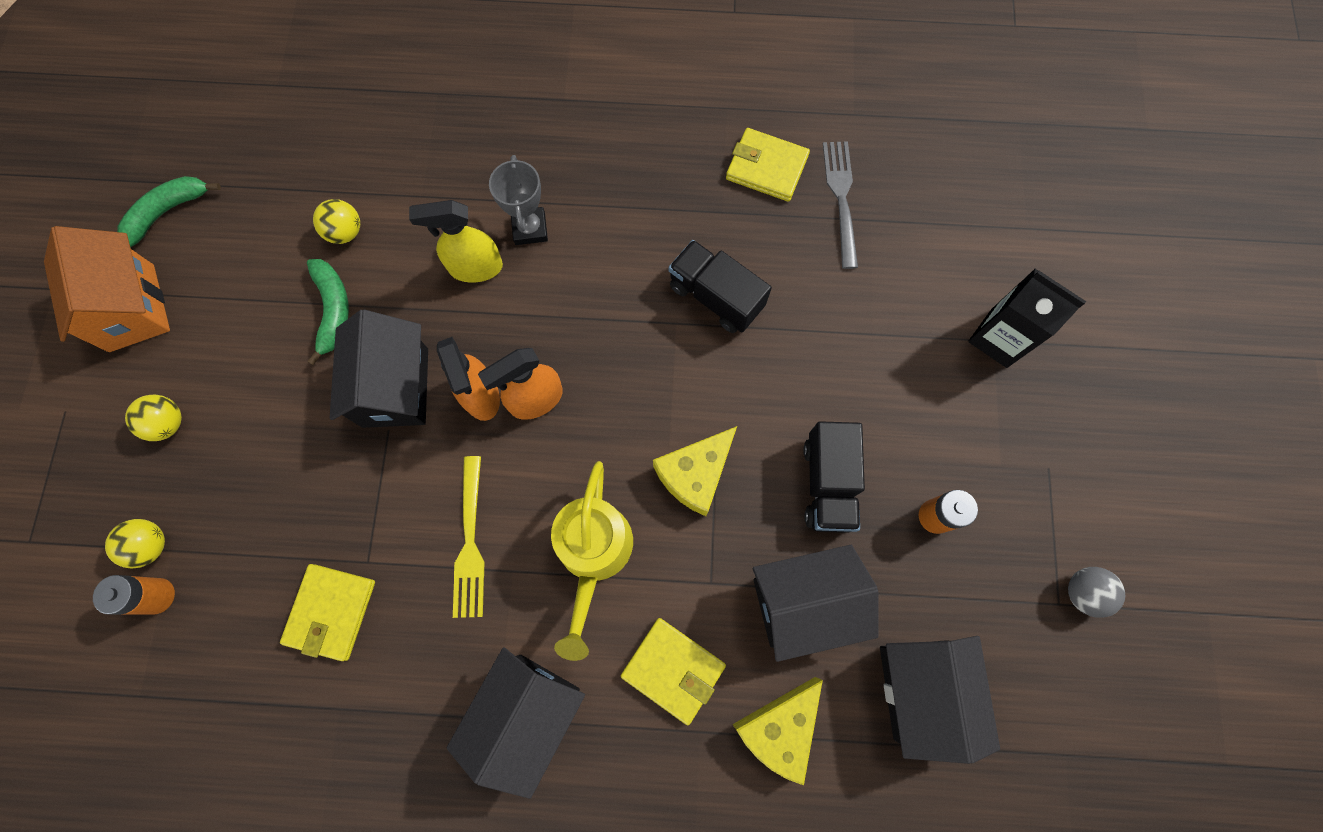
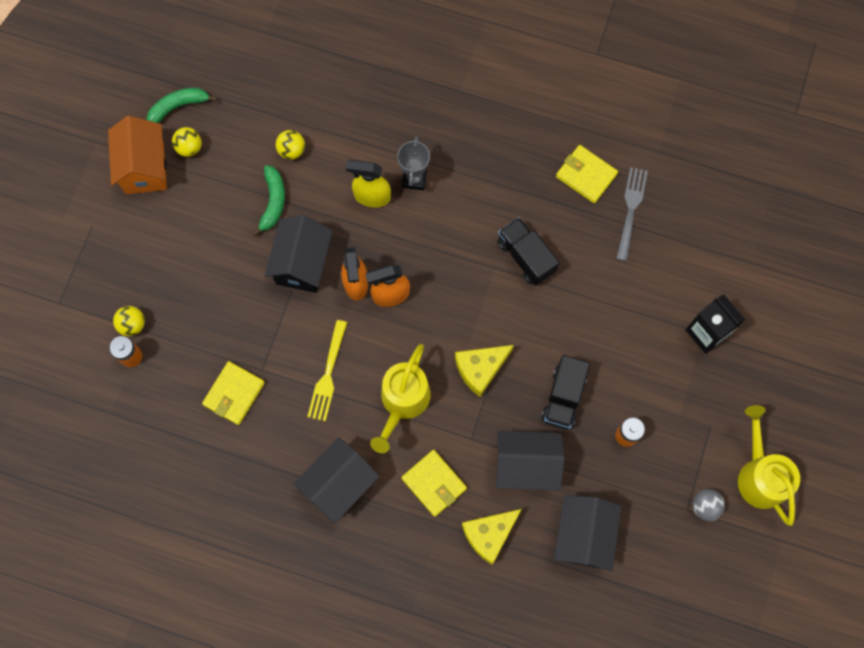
camera: 15 degrees right, 0 degrees up
(168, 423) = (155, 250): yellow ball -> yellow ball (189, 147)
(1142, 522) = (759, 474): none -> yellow watering can

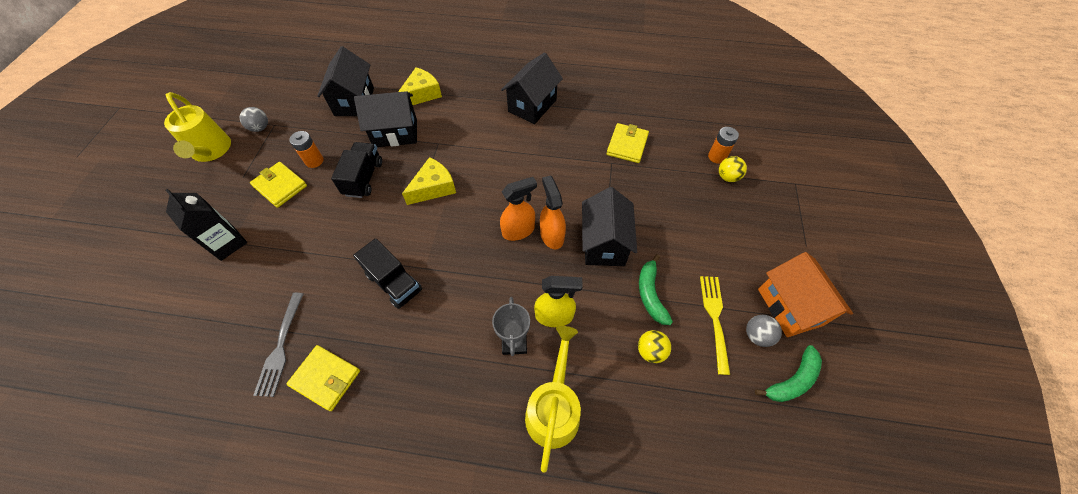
camera: 170 degrees right, 15 degrees down
(189, 147) = (757, 335): yellow ball -> grey ball
(328, 373) = (558, 167): yellow fork -> yellow fork (715, 319)
(402, 402) = (494, 157): yellow watering can -> yellow watering can (553, 408)
(434, 483) = (464, 115): yellow wallet -> yellow wallet (280, 186)

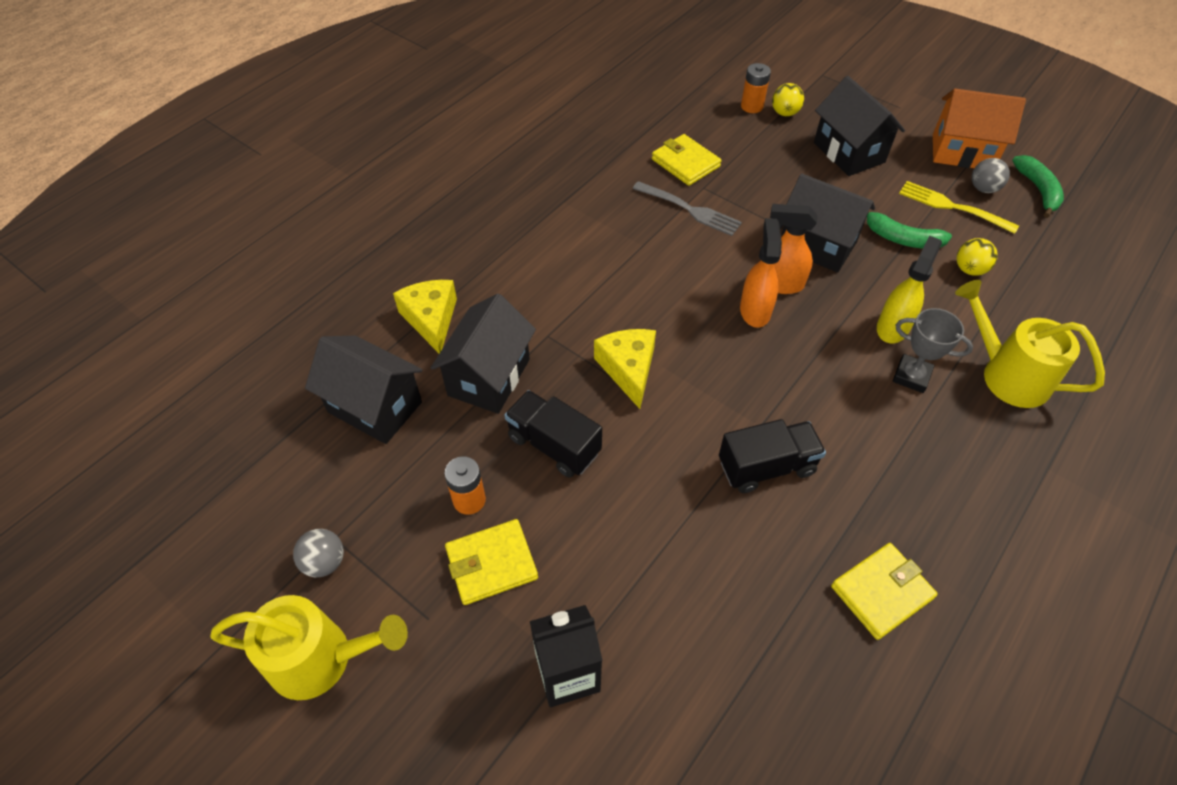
camera: 60 degrees left, 5 degrees down
(281, 346) = (806, 637): grey fork -> grey fork (689, 209)
(532, 105) = (554, 214): black house -> black house (848, 152)

